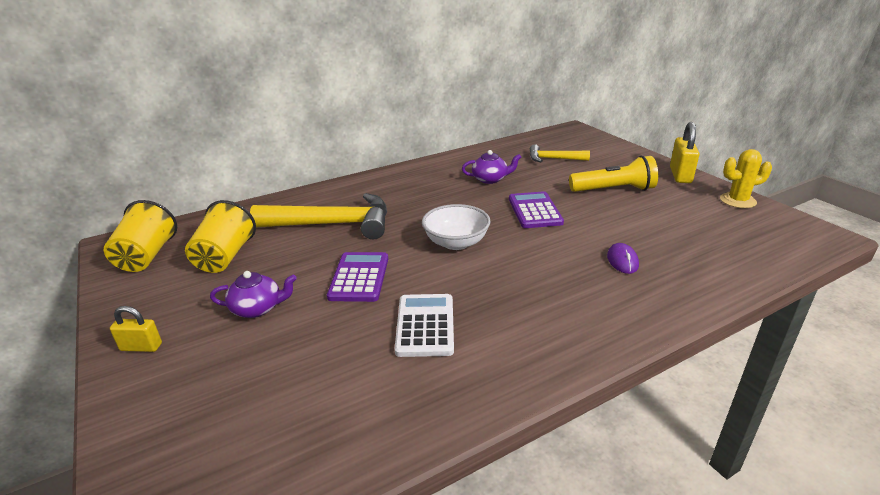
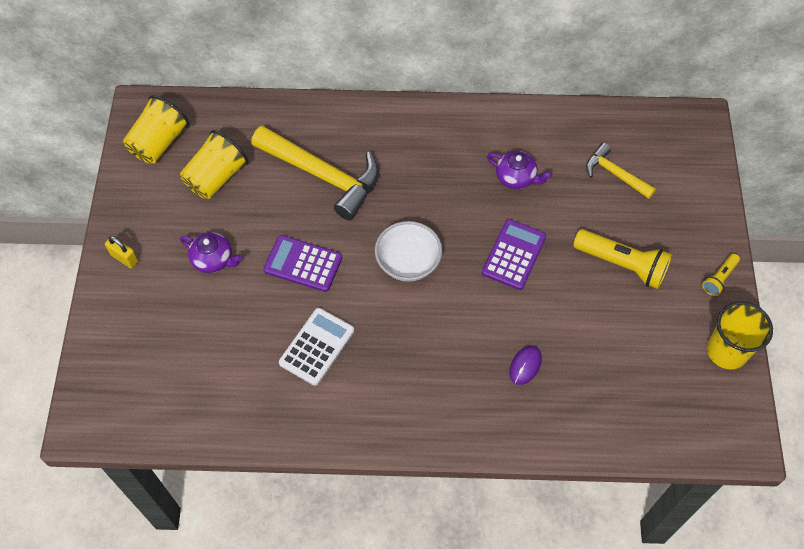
camera: 30 degrees right, 30 degrees up
(359, 277) = (303, 264): purple calculator -> purple calculator turned 105 degrees counterclockwise
(680, 175) = (719, 279): yellow padlock -> yellow flashlight
(737, 201) = (726, 351): yellow cactus -> yellow cup

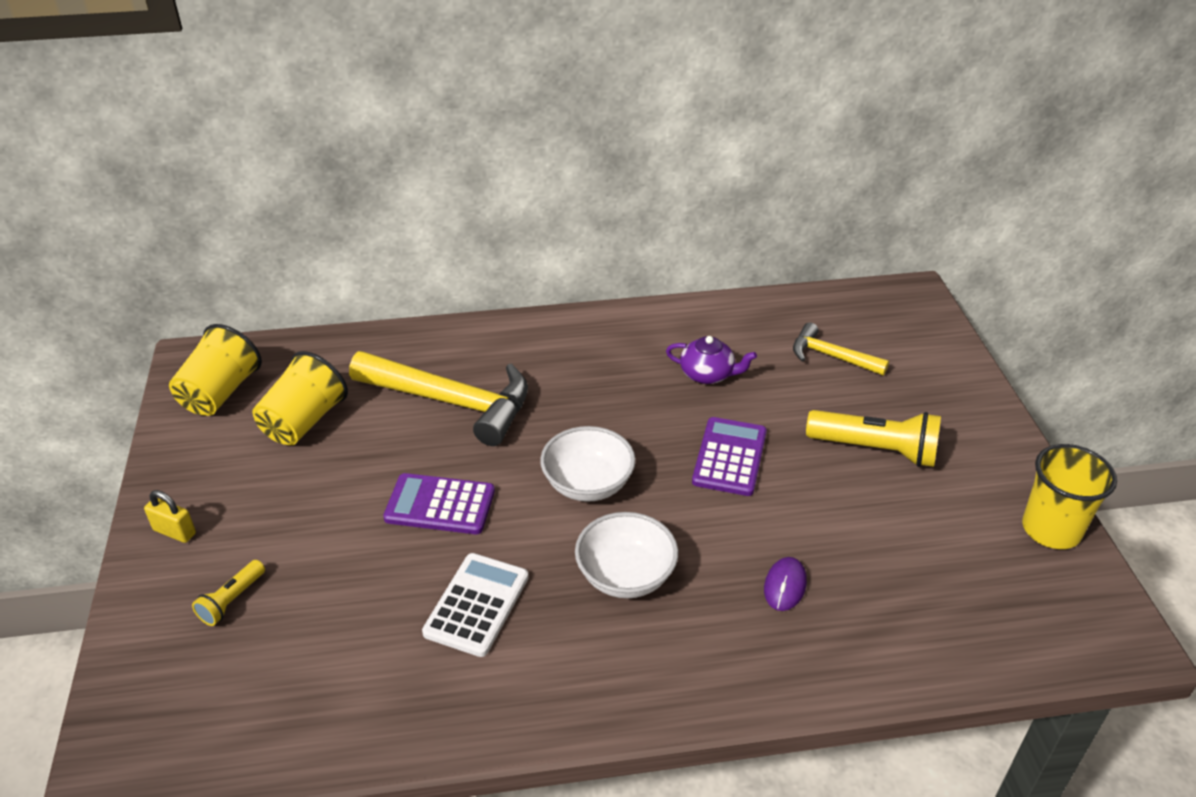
camera: 10 degrees left, 20 degrees down
(213, 259) = (308, 516): purple teapot -> none
(419, 340) = (625, 575): none -> white bowl
(719, 279) = (1005, 449): yellow flashlight -> yellow flashlight (232, 600)

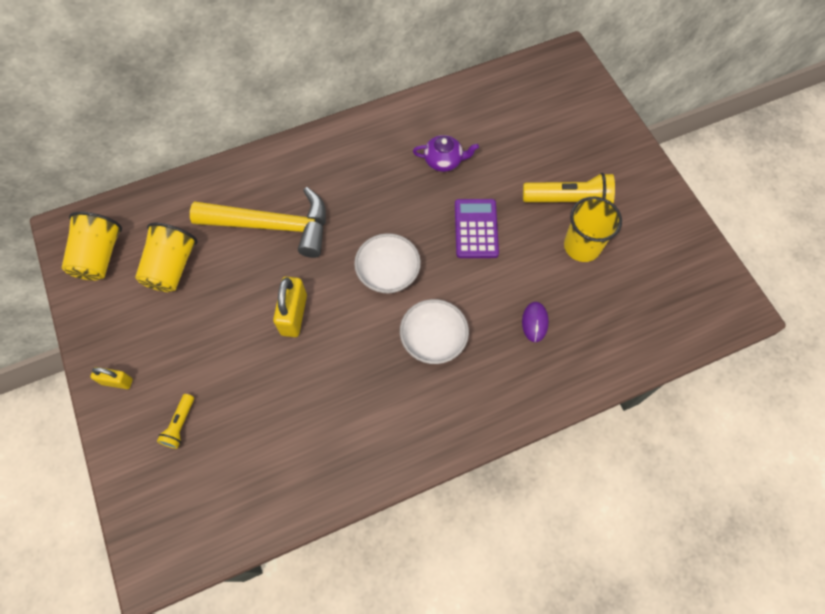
camera: 15 degrees left, 25 degrees up
(440, 505) = (294, 315): purple calculator -> yellow padlock
(476, 605) = (344, 386): white calculator -> none
(831, 356) = (523, 126): yellow hammer -> none
(1051, 529) = (687, 238): yellow cup -> yellow cup (582, 246)

